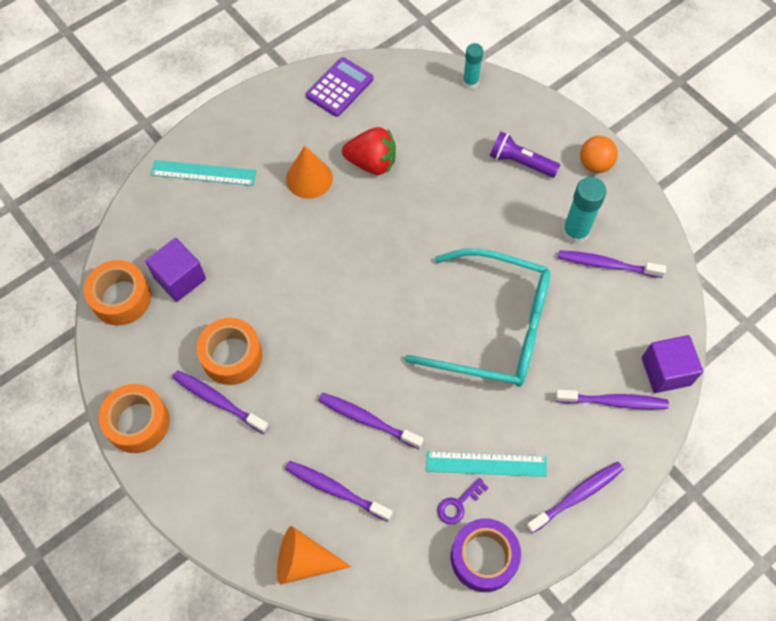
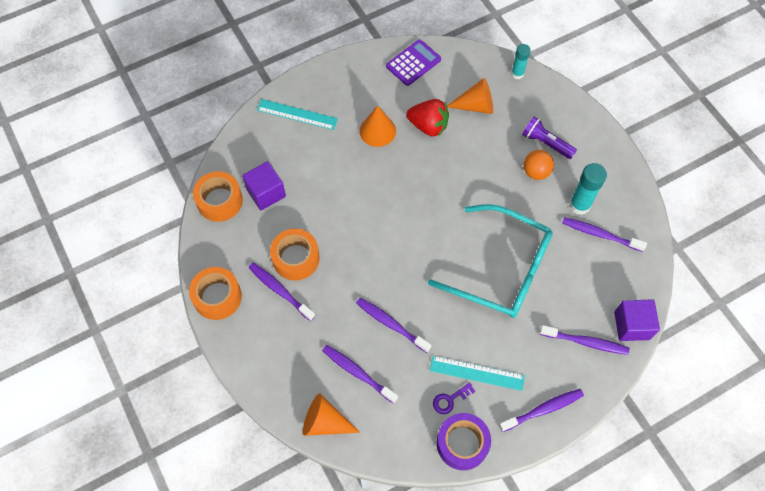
camera: 10 degrees right, 0 degrees up
(426, 129) = (475, 106): none -> orange cone
(595, 164) = (605, 153): orange ball -> orange ball (536, 172)

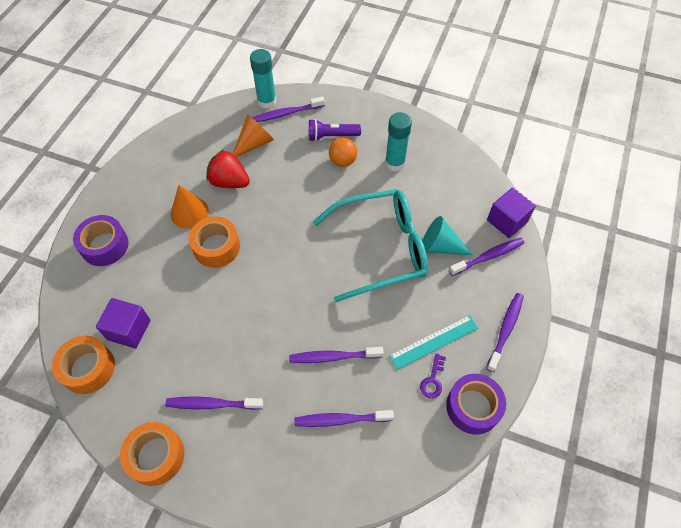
camera: 40 degrees left, 5 degrees down
(296, 258) = (204, 365): orange tape -> orange tape (216, 247)
(297, 114) = (104, 246): turquoise ruler -> purple tape
(325, 422) = (349, 486): orange cone -> none
(413, 63) = (176, 143): purple calculator -> none
(428, 126) = (229, 182): red strawberry -> red strawberry turned 135 degrees counterclockwise
(517, 74) = (267, 101): turquoise glue stick -> turquoise glue stick, size x1.54
(552, 303) = (440, 246): none -> turquoise cone
(600, 234) = (427, 174): purple toothbrush -> purple toothbrush (287, 113)

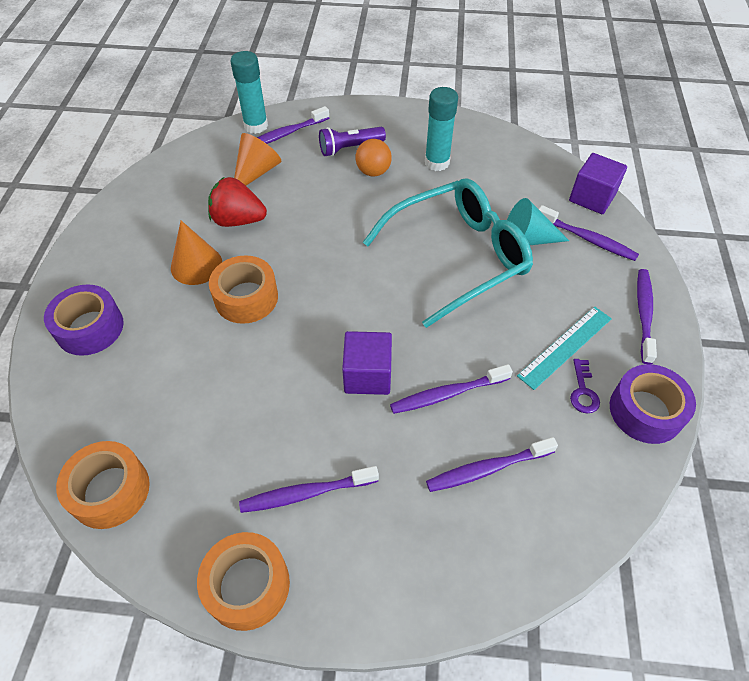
camera: 15 degrees left, 5 degrees down
(129, 330) = (156, 425): purple cube -> purple cube (367, 375)
(488, 256) = (587, 239): purple toothbrush -> purple toothbrush turned 75 degrees clockwise

